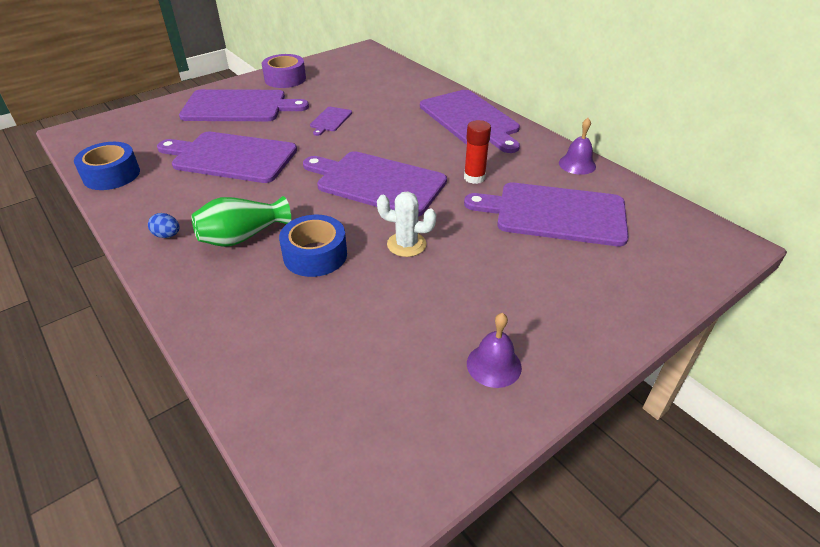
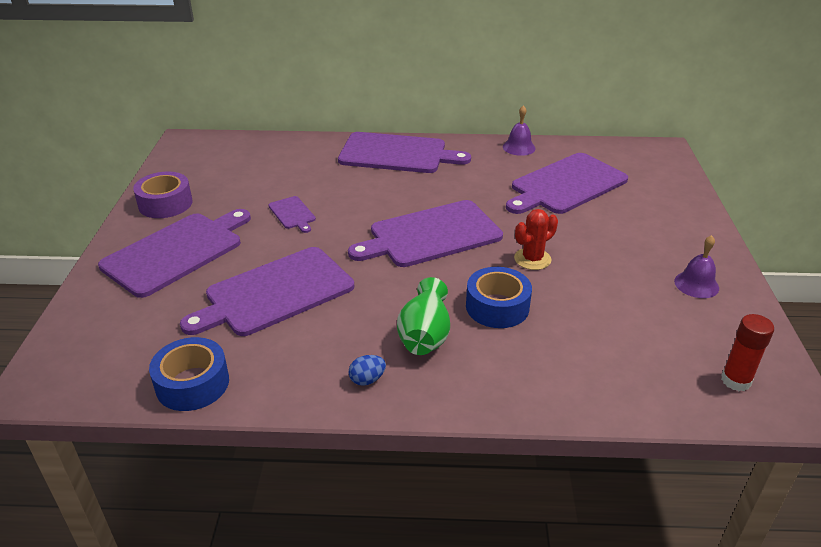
camera: 50 degrees left, 5 degrees down
(406, 244) = (532, 259): white cactus -> red cactus
(474, 178) = (482, 192): red glue stick -> red glue stick (735, 381)

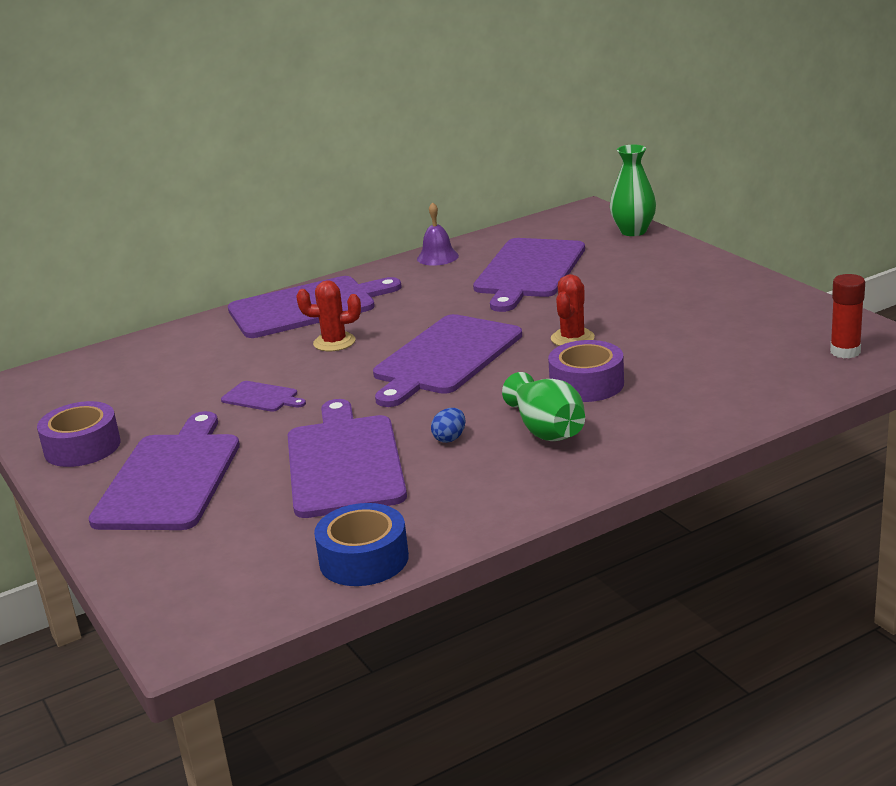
camera: 30 degrees left, 10 degrees down
(275, 293) = (344, 463): purple cutting board -> purple cutting board turned 150 degrees clockwise
(367, 380) = (537, 481): blue egg -> blue egg (450, 438)
(380, 189) = (334, 342): none -> red cactus
(497, 307) = (586, 384): blue tape -> purple tape
(680, 181) = (633, 231): none -> green vase
(696, 284) = (740, 301): purple bell -> none

